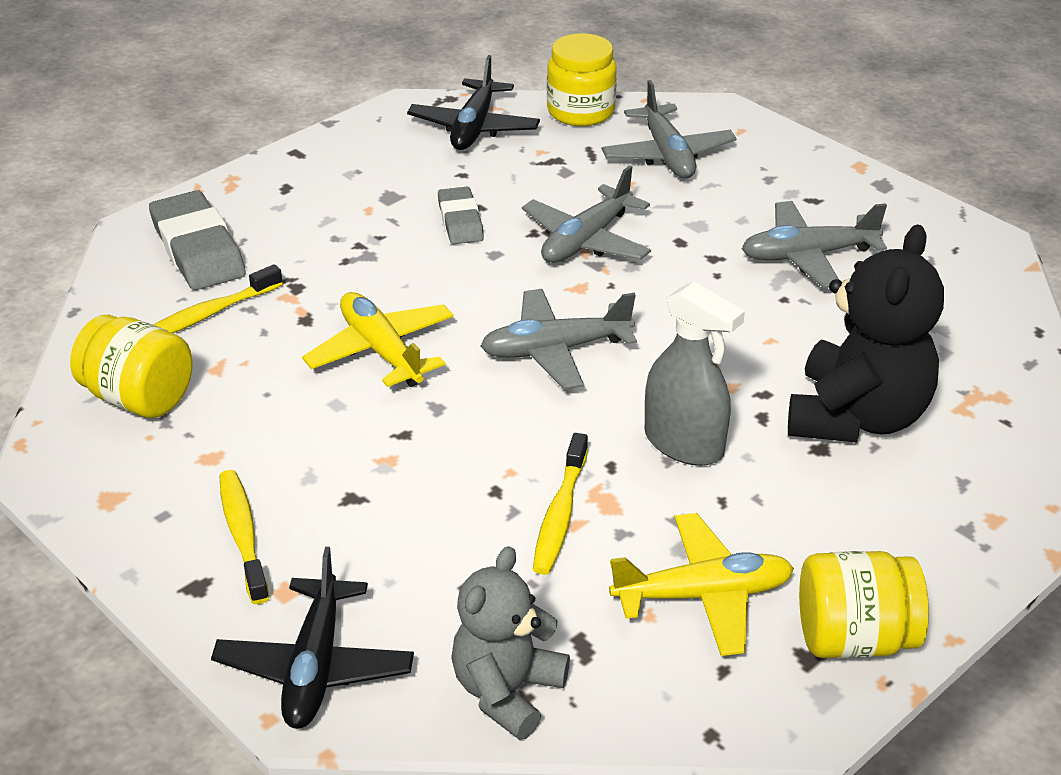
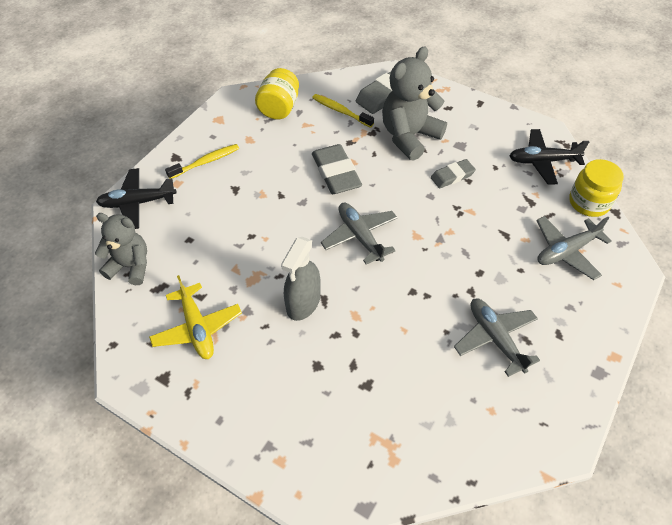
camera: 75 degrees right, 15 degrees up
(335, 246) = (409, 136): none -> grey teddy bear
(381, 351) = (336, 173): yellow plane -> grey eraser
(560, 515) = (240, 262): yellow toothbrush -> none
(586, 240) = (460, 230): grey plane -> none
(854, 638) = (178, 397): yellow jar -> none
(857, 417) = (349, 381): black teddy bear -> none

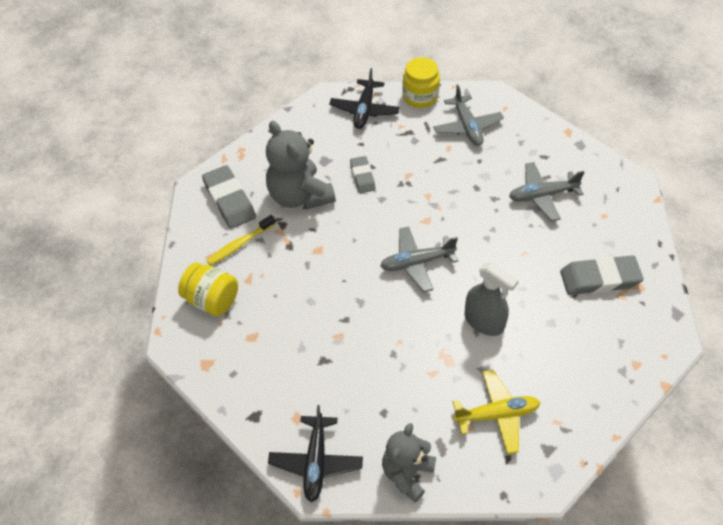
camera: 75 degrees left, 0 degrees up
(206, 162) = (273, 384): yellow toothbrush -> none
(336, 173) = (329, 266): grey eraser -> grey eraser (599, 279)

